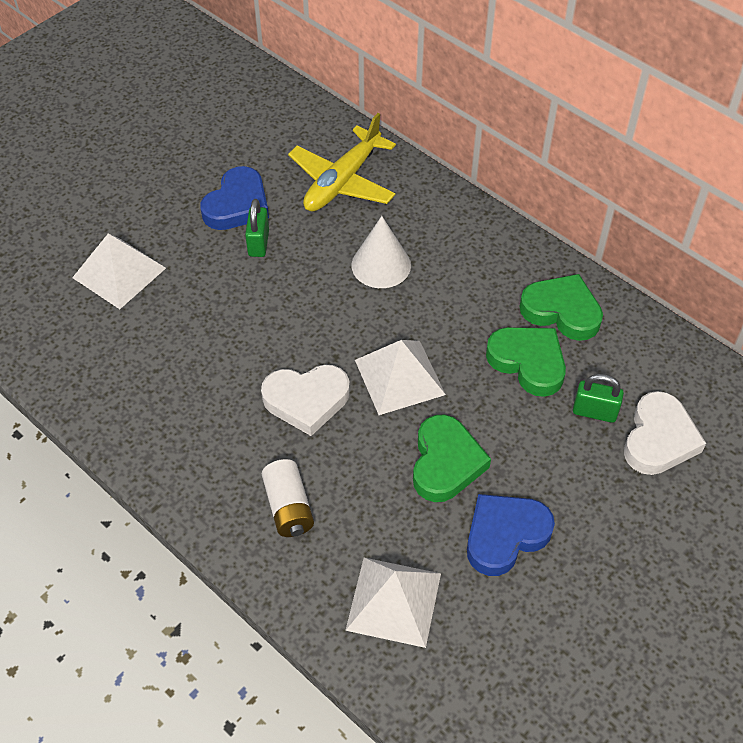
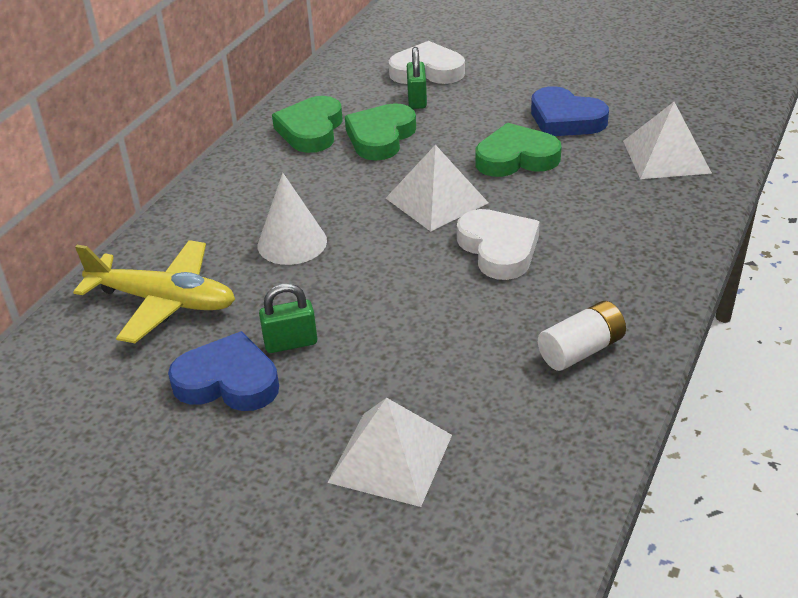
camera: 105 degrees left, 15 degrees down
(289, 507) = (625, 229): white battery -> white battery (581, 350)

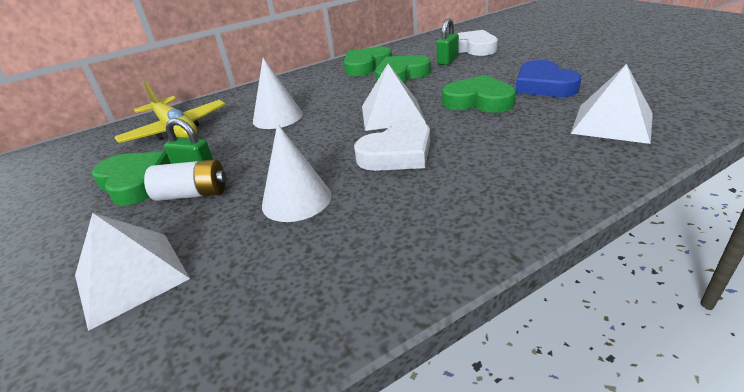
camera: 35 degrees right, 5 degrees down
(228, 381) = (135, 182): blue heart -> green heart
(455, 331) = (296, 200): none -> white cone
(498, 249) = (397, 153): white heart -> white heart turned 45 degrees clockwise
(581, 350) = (371, 251): white battery -> white battery (193, 194)

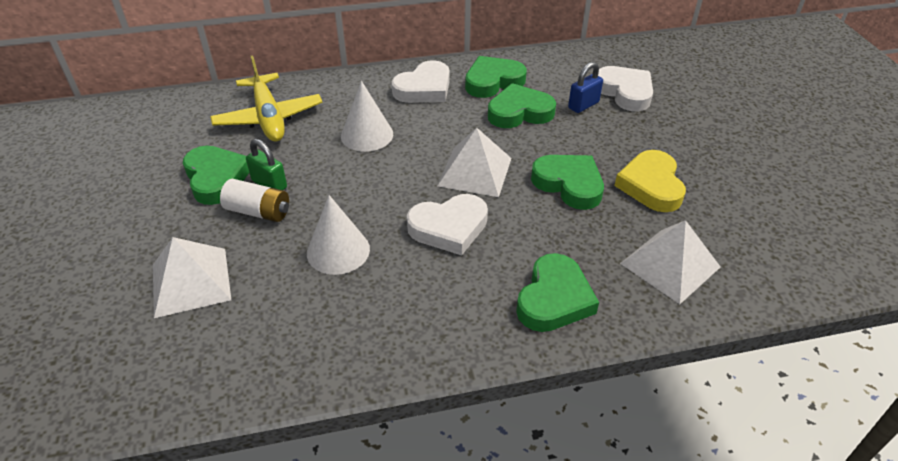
camera: 15 degrees right, 10 degrees up
(311, 81) = (424, 88): none -> white heart
(447, 61) = (583, 105): green padlock -> blue padlock
(539, 172) = (554, 299): none -> green heart
(543, 85) = (651, 185): blue heart -> yellow heart

